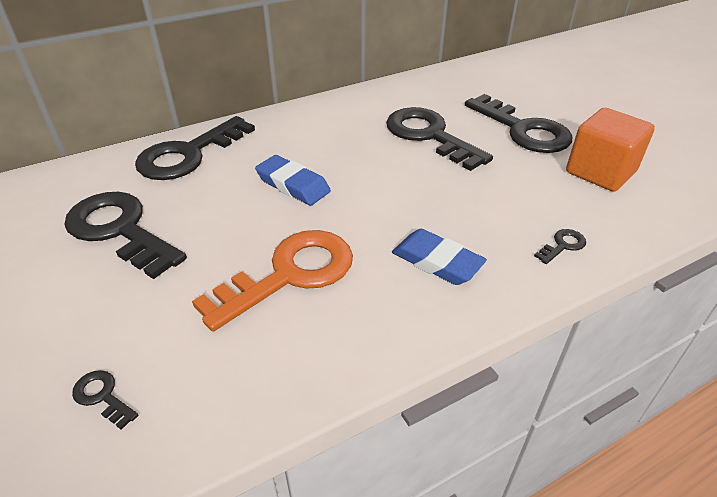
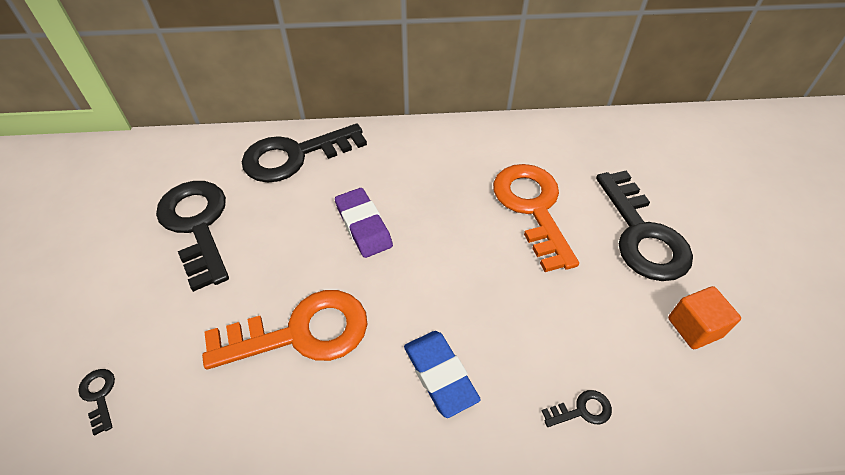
camera: 25 degrees right, 10 degrees up
(293, 185) = (363, 226): blue eraser -> purple eraser
(429, 136) = (532, 208): black key -> orange key
(600, 172) = (694, 327): orange cube -> orange cube, size x0.63

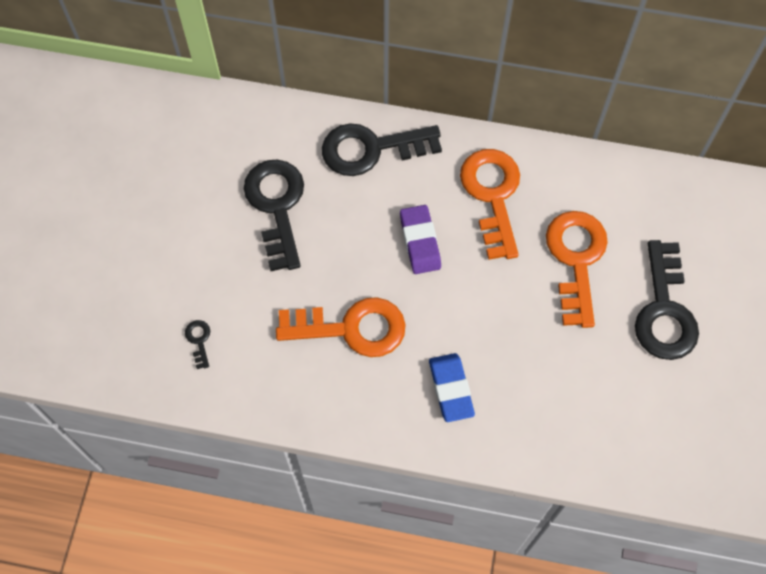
camera: 15 degrees right, 15 degrees up
(428, 170) = (492, 195): none -> orange key
(582, 410) = (549, 442): black key -> none
(694, 327) = (667, 403): orange cube -> none

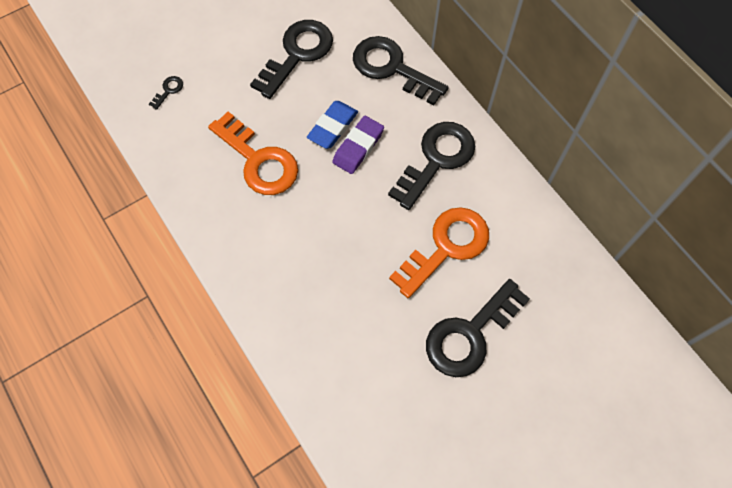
camera: 45 degrees right, 0 degrees up
(451, 389) = (274, 250): blue eraser -> blue eraser (333, 127)
(492, 195) = (436, 159): orange key -> black key

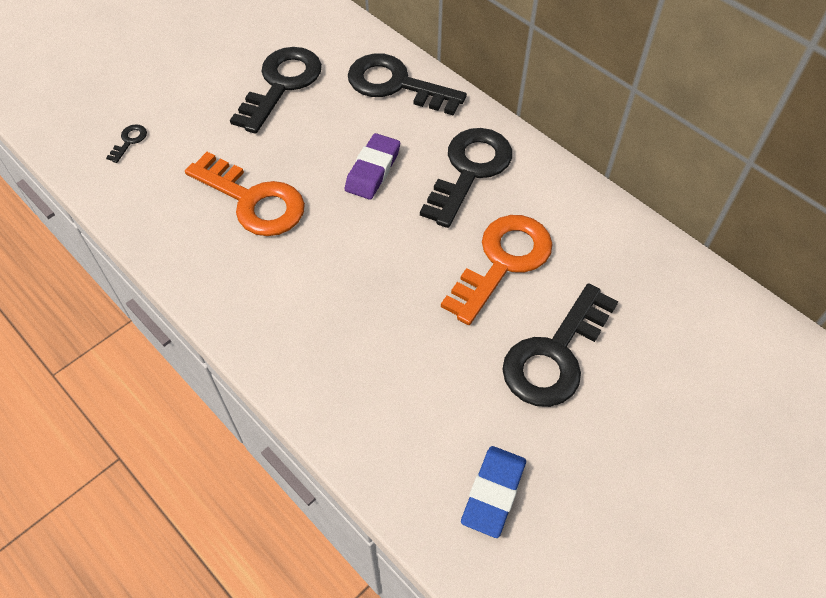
camera: 10 degrees left, 10 degrees down
(333, 127) = (338, 153): blue eraser -> blue eraser (493, 493)

